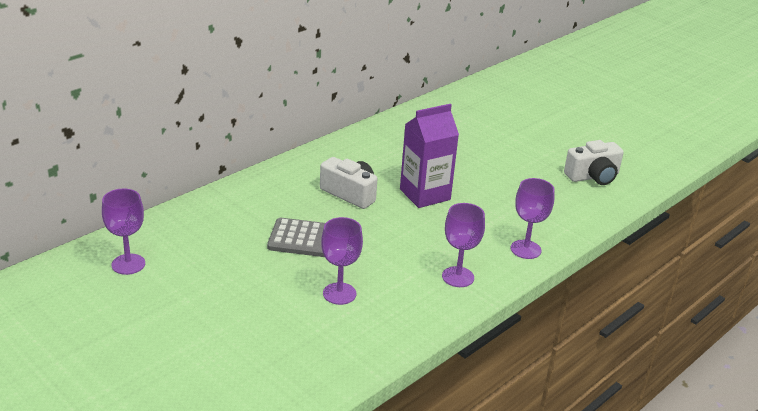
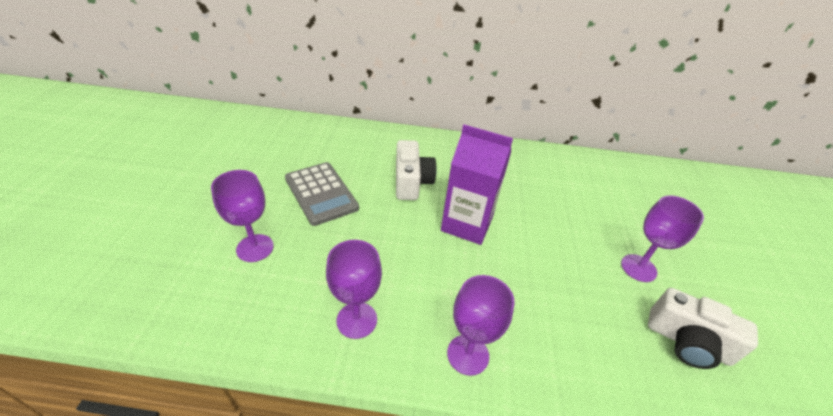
camera: 50 degrees right, 10 degrees up
(128, 264) = (209, 131): purple goblet -> purple goblet (638, 268)

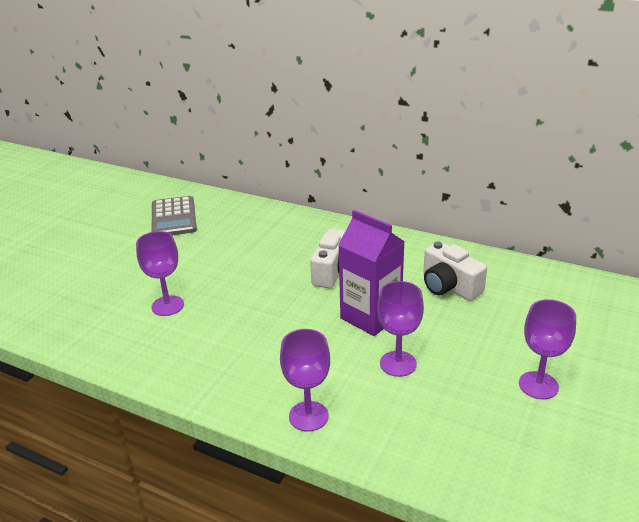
camera: 25 degrees right, 10 degrees down
(321, 193) = (243, 271): grey calculator -> grey calculator (173, 217)
(357, 320) = (226, 372): purple goblet -> purple goblet (398, 364)
(687, 342) = (544, 456): white camera -> white camera (449, 286)

